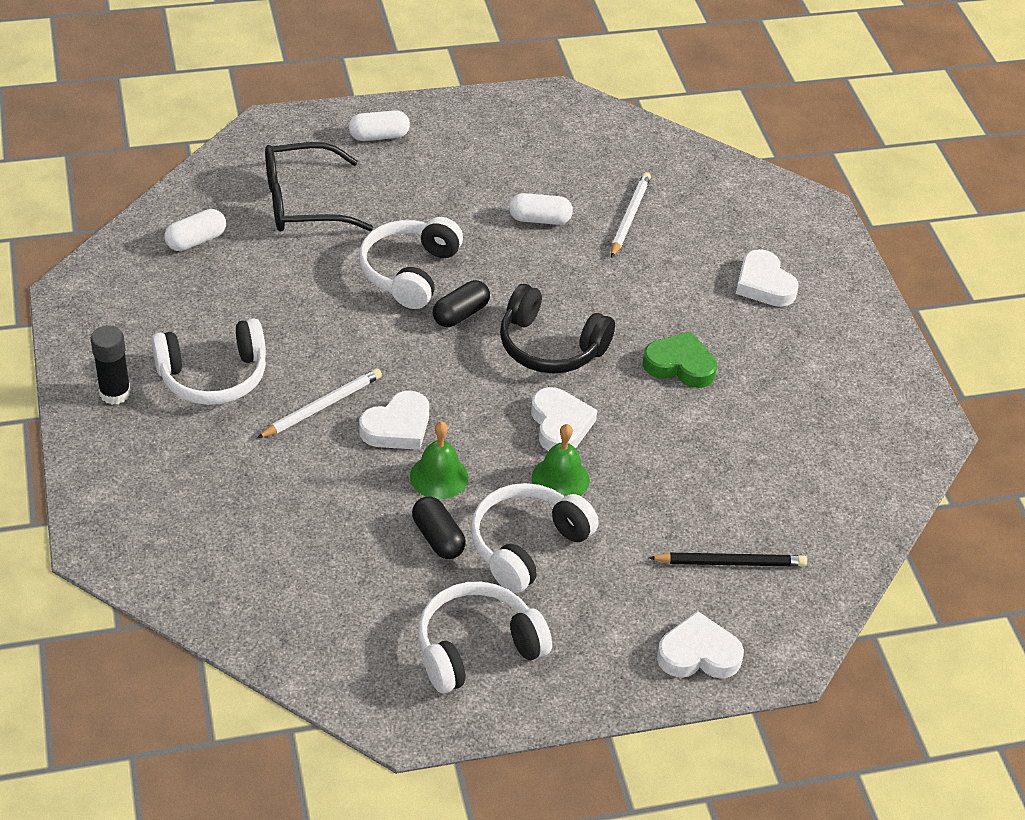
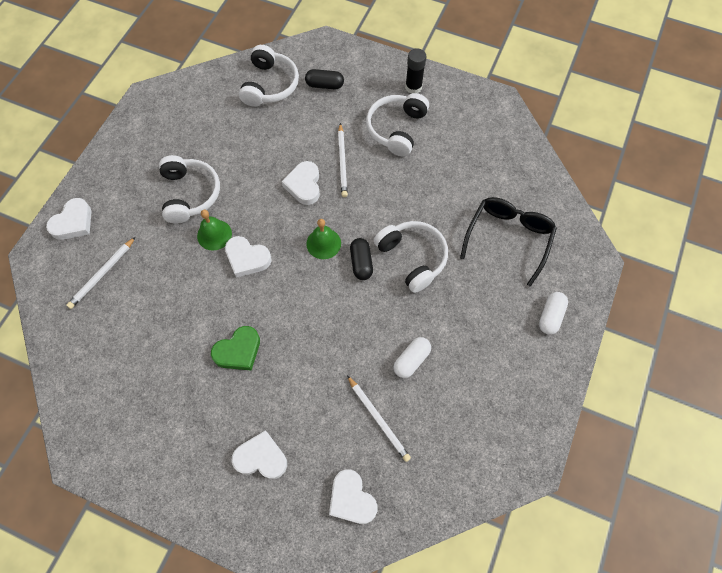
camera: 130 degrees right, 20 degrees up
(196, 240) = (506, 170): white capsule -> none
(438, 538) = (225, 162): black capsule -> black capsule (324, 85)
(439, 476) = (259, 184): green bell -> green bell (323, 243)
(477, 648) = (157, 141): white headphones -> white headphones (270, 85)
(550, 346) = (304, 292): black headphones -> none
(725, 201) = (351, 499): none -> white heart
(730, 562) = (102, 274): black pencil -> white pencil

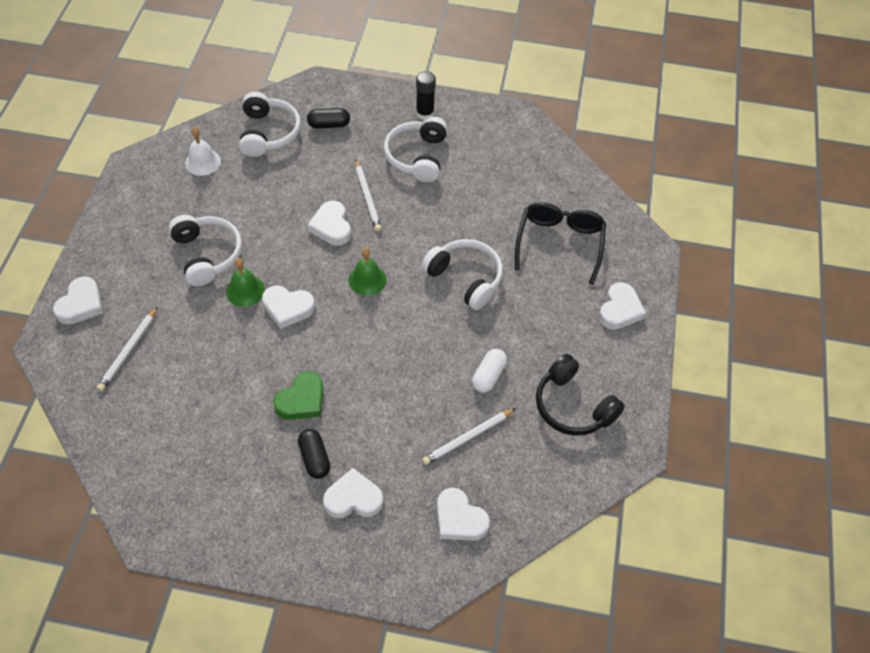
camera: 15 degrees left, 10 degrees down
(207, 104) = (203, 162): none -> white bell
(361, 263) = (412, 292): black capsule -> black capsule (314, 458)
(378, 419) = (468, 438): white pencil -> white pencil turned 105 degrees clockwise
(483, 406) = (573, 406): none -> black headphones
(550, 316) = (620, 310): white capsule -> white heart

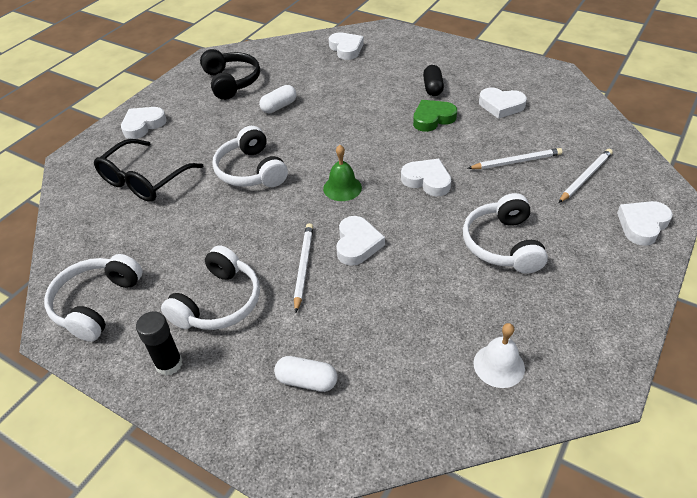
camera: 155 degrees left, 10 degrees down
(245, 290) = (466, 203): green bell -> none
(268, 133) = (397, 390): white headphones -> white headphones (96, 304)
(329, 125) = (307, 381): black capsule -> white capsule
(353, 498) = (412, 67): white heart -> white heart (501, 106)
(468, 438) = (317, 80): white pencil -> white pencil (516, 161)

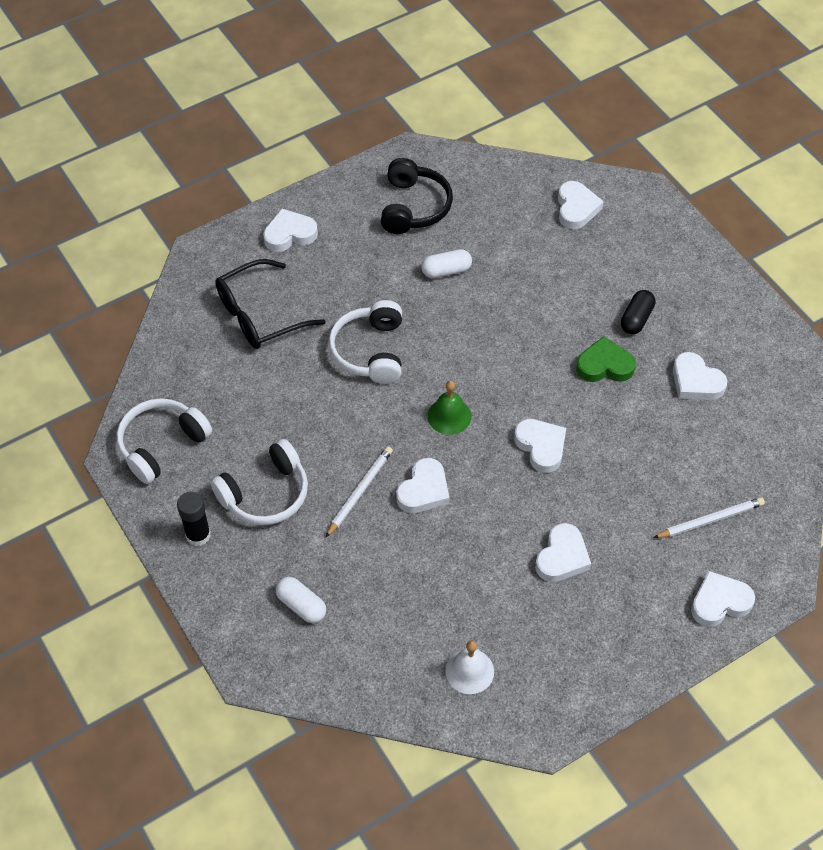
camera: 25 degrees right, 10 degrees up
(502, 244) = (562, 557): white headphones -> white heart
(516, 161) = (652, 466): white pencil -> none

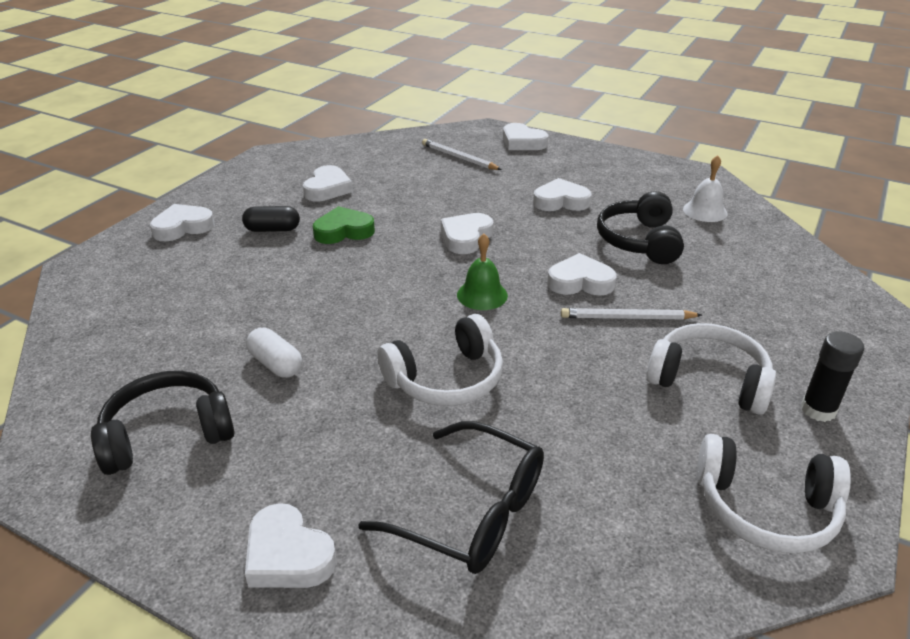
camera: 120 degrees left, 20 degrees down
(301, 605) = (779, 307): white capsule -> none
(454, 574) = (639, 241): none -> black headphones
(576, 208) = (122, 302): white heart -> white heart (183, 227)
(604, 365) = (343, 231): green heart -> green heart turned 105 degrees clockwise

